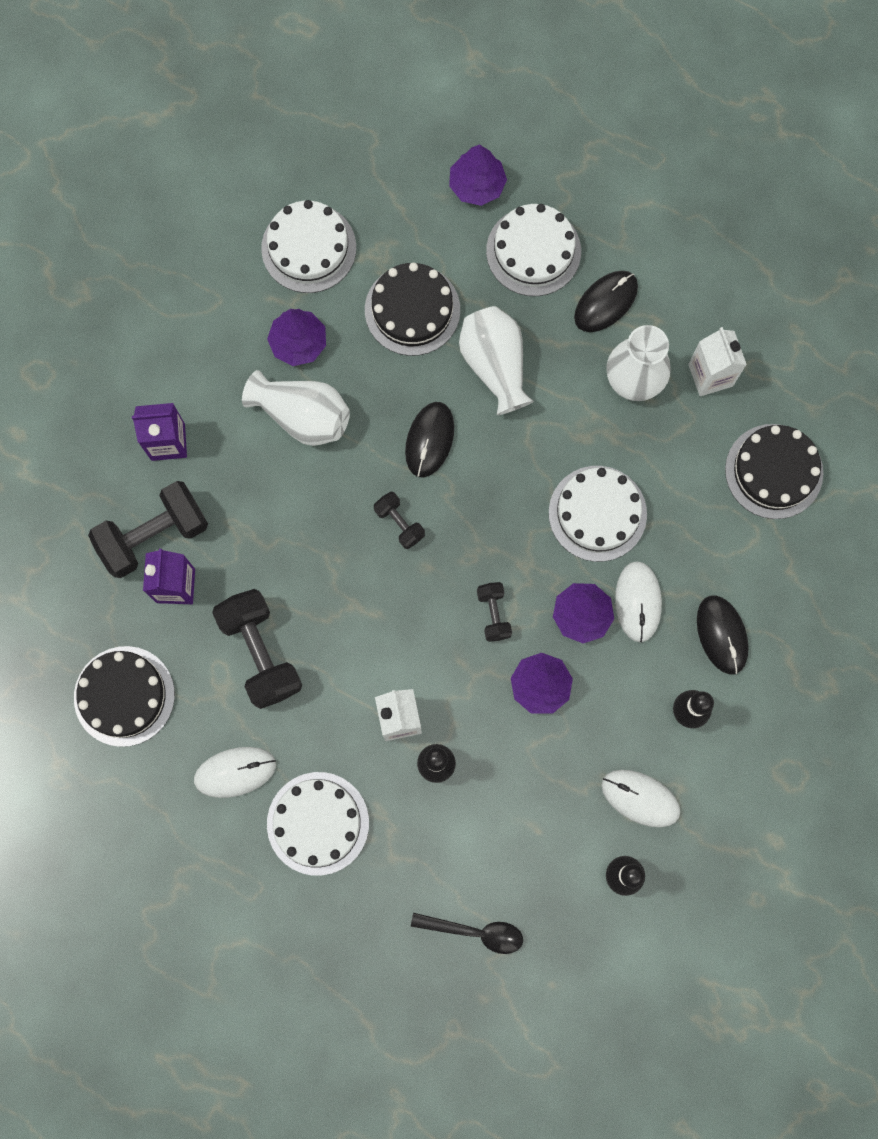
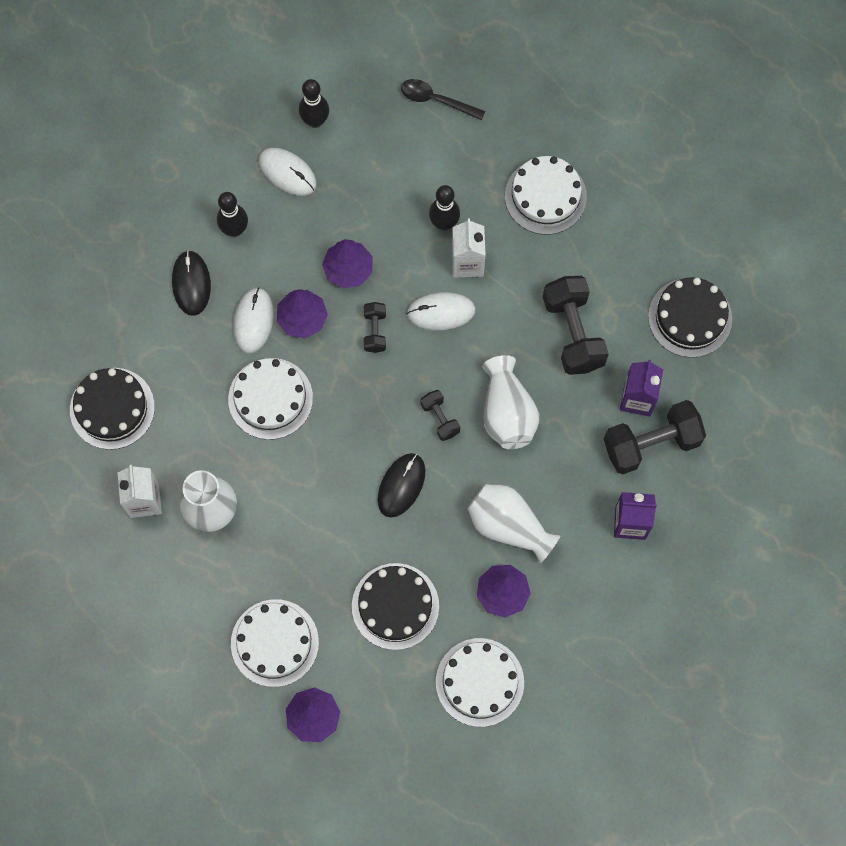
camera: 170 degrees left, 5 degrees down
(235, 772) = (606, 244): white mouse -> white mouse (441, 312)
(495, 365) = (331, 542): white vase -> white vase (507, 413)
(605, 302) = (220, 583): black mouse -> none

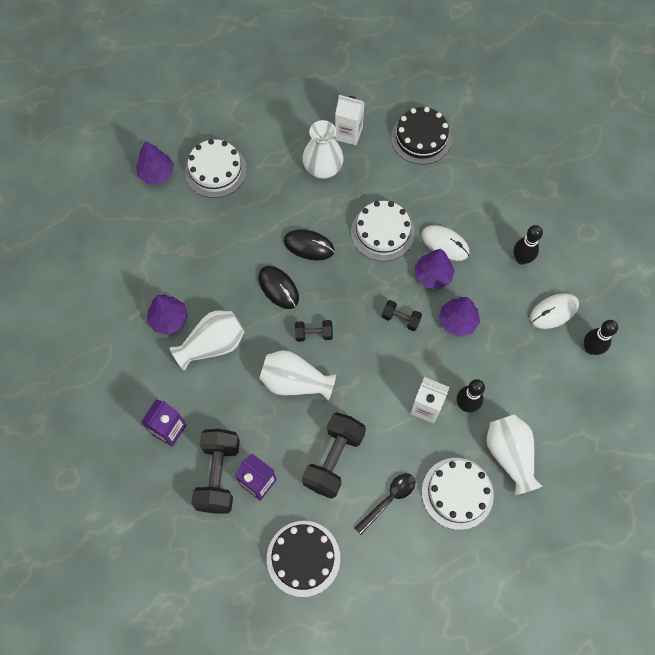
camera: 115 degrees right, 5 degrees down
(191, 284) = (491, 216): black mouse -> black mouse (309, 246)
(395, 606) = (198, 249): black cake -> none
(435, 100) = (576, 446): black spoon -> black spoon (389, 499)
(441, 312) = (394, 370): white mouse -> none
(479, 160) = (509, 455): none -> white vase
(479, 682) = (119, 278): white cake -> none
(573, 333) = (334, 459): black dumbbell -> black dumbbell turned 75 degrees counterclockwise

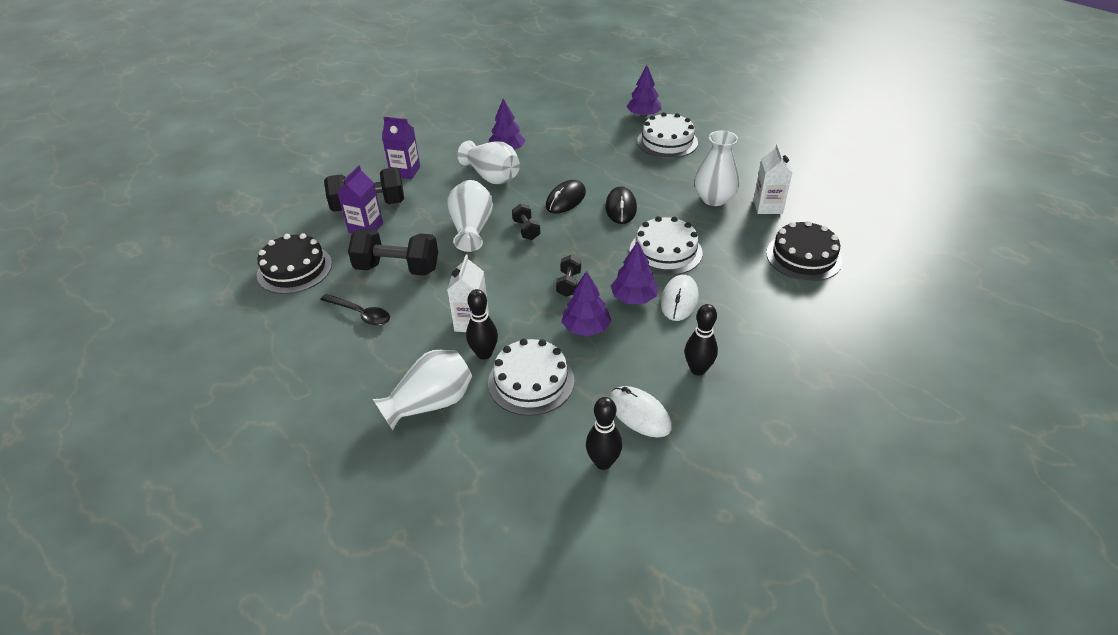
camera: 75 degrees right, 25 degrees down
(457, 493) = (376, 365): white cake -> white cake (531, 381)

